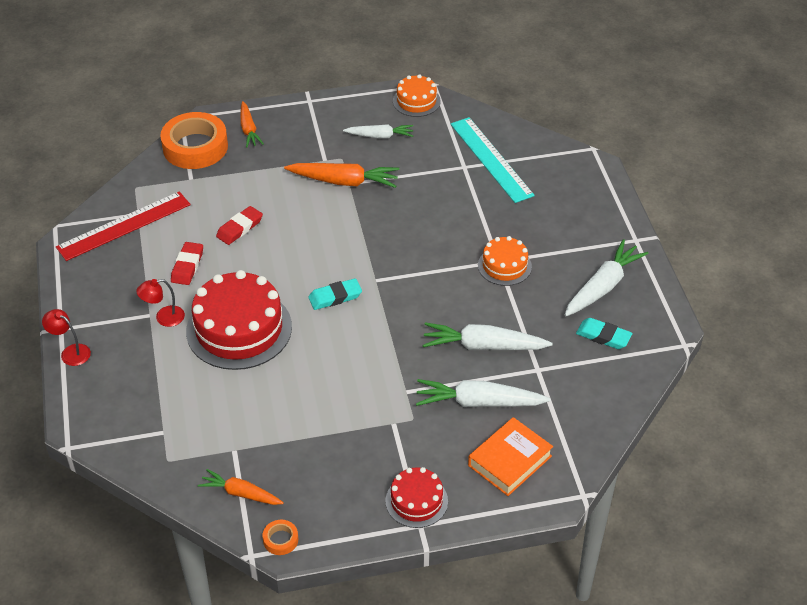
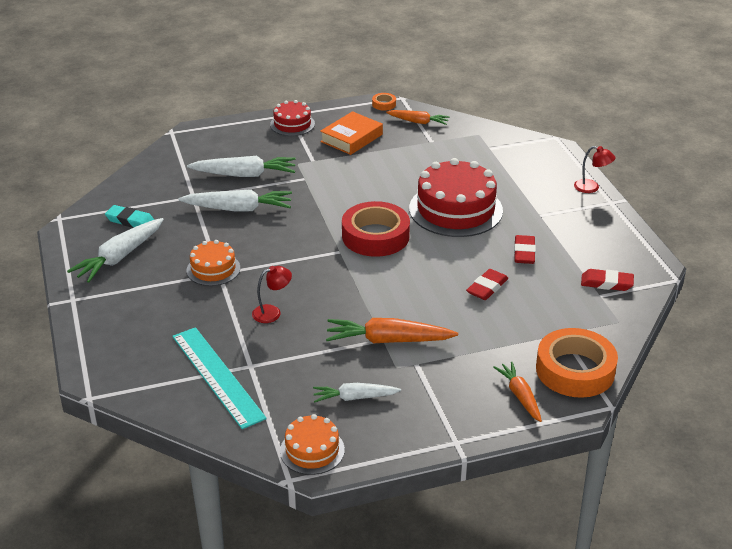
camera: 175 degrees right, 10 degrees down
(124, 226) = (606, 283): red ruler -> red eraser
(164, 318) = (525, 213): red lamp -> red lamp (272, 312)
(335, 297) = (375, 236): turquoise eraser -> red tape
(509, 461) = (223, 146): orange book -> orange book (351, 138)

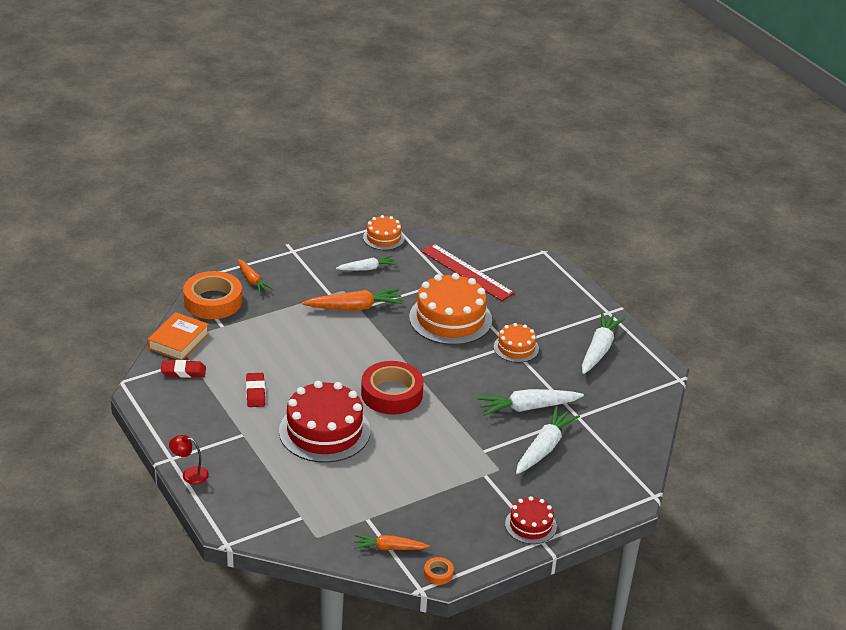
camera: 165 degrees right, 0 degrees up
(130, 220) = (616, 384): turquoise eraser -> none
(217, 376) = (466, 272): turquoise ruler -> red ruler
(244, 175) = (544, 448): white carrot -> white carrot turned 135 degrees clockwise
(272, 312) = (450, 318): red lamp -> orange cake
(351, 138) = (456, 512): orange book -> orange book (178, 341)
(487, 287) = (285, 356): red eraser -> none

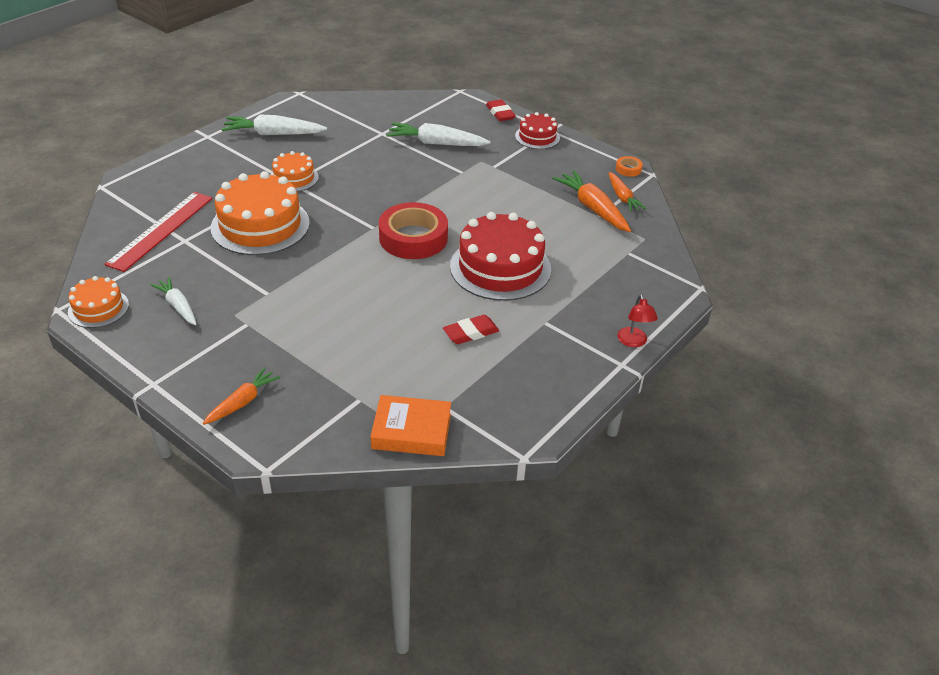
camera: 110 degrees left, 5 degrees up
(183, 371) = (470, 405): red eraser -> red eraser (500, 113)
(213, 301) = (307, 427): orange tape -> none
(354, 307) = (268, 297): orange carrot -> orange carrot (592, 208)
(528, 408) = (385, 158): white carrot -> none

